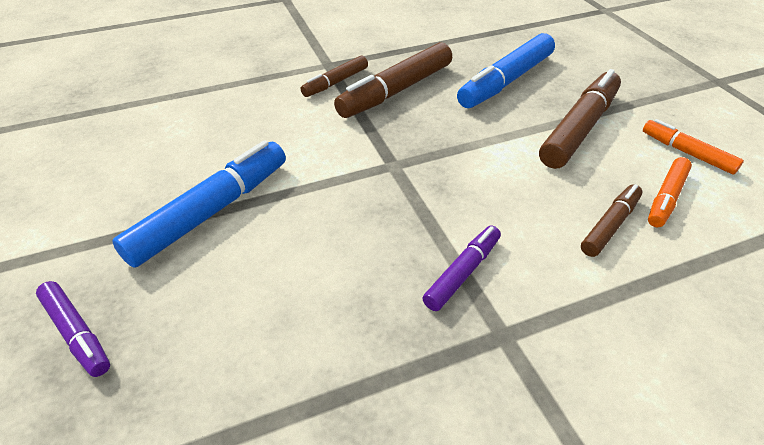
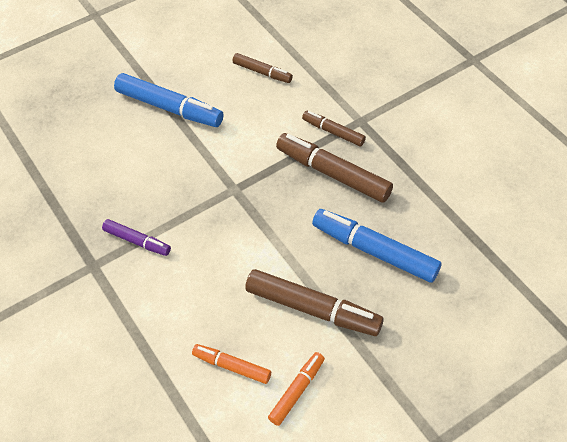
camera: 80 degrees right, 10 degrees up
(77, 333) = (77, 88): purple marker -> none
(610, 225) = (193, 325): brown marker -> brown marker (262, 72)

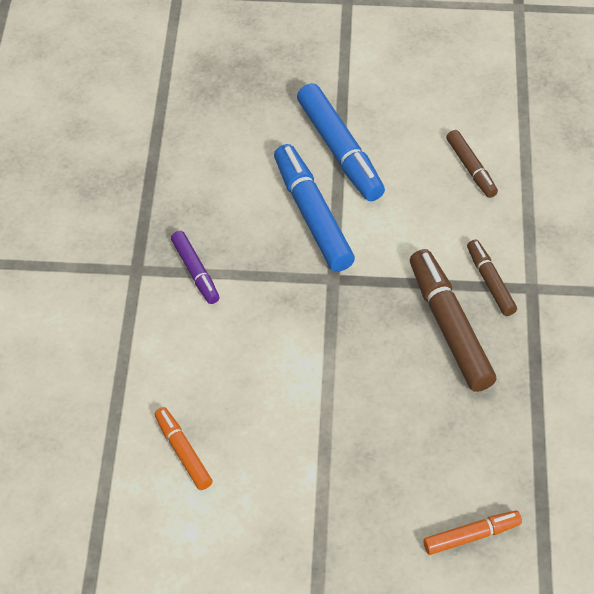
camera: 35 degrees right, 0 degrees up
(297, 391) = (223, 517): orange marker -> orange marker (471, 536)
(313, 309) = (306, 451): brown marker -> none
(374, 251) = (420, 435): blue marker -> blue marker (312, 215)

